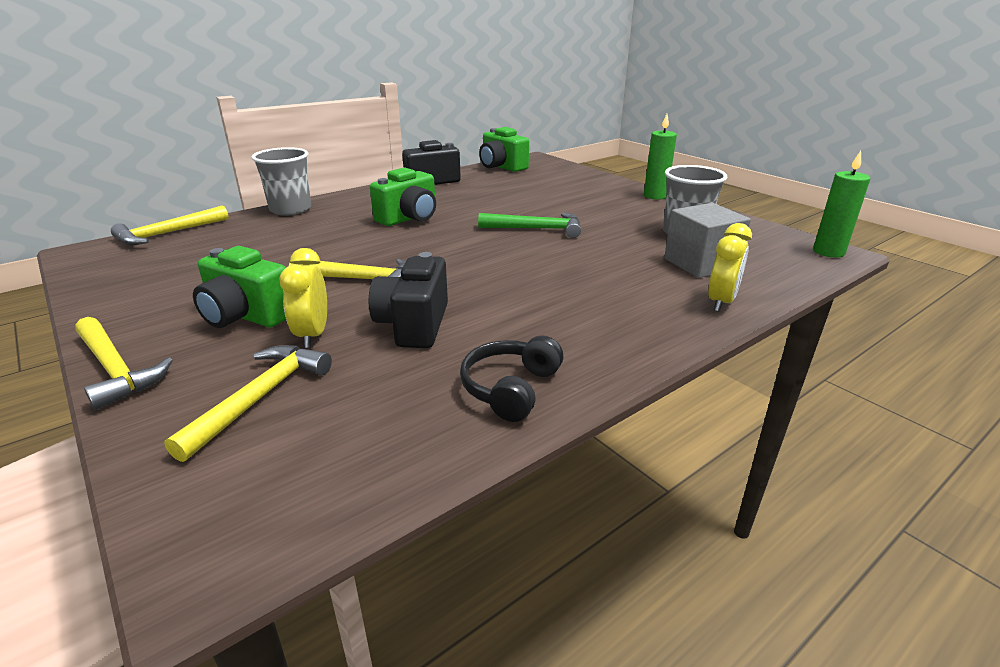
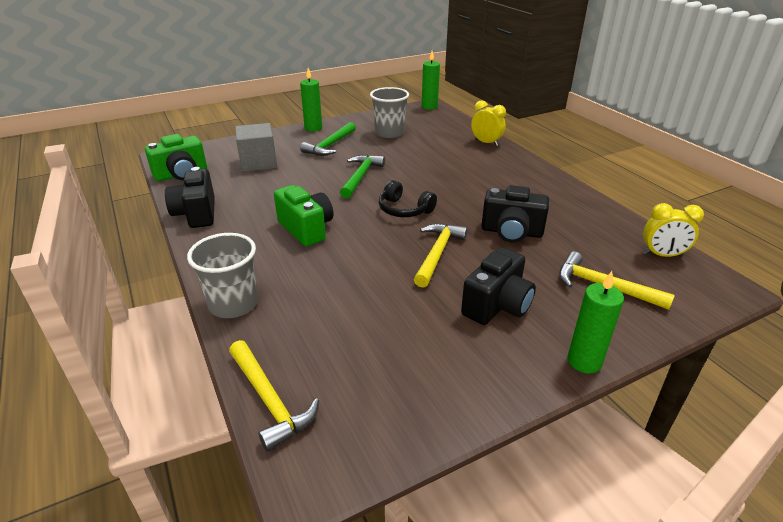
camera: 80 degrees left, 5 degrees up
(115, 370) = (584, 361): yellow hammer -> green candle
(246, 316) = (497, 305): green camera -> black camera
(313, 335) = (526, 271): yellow clock -> yellow clock (662, 255)
(510, 388) = (578, 207): black headphones -> black headphones (404, 210)
(612, 208) = (330, 145): none -> green hammer
(700, 263) = (437, 138): grey cube -> grey cube (258, 163)

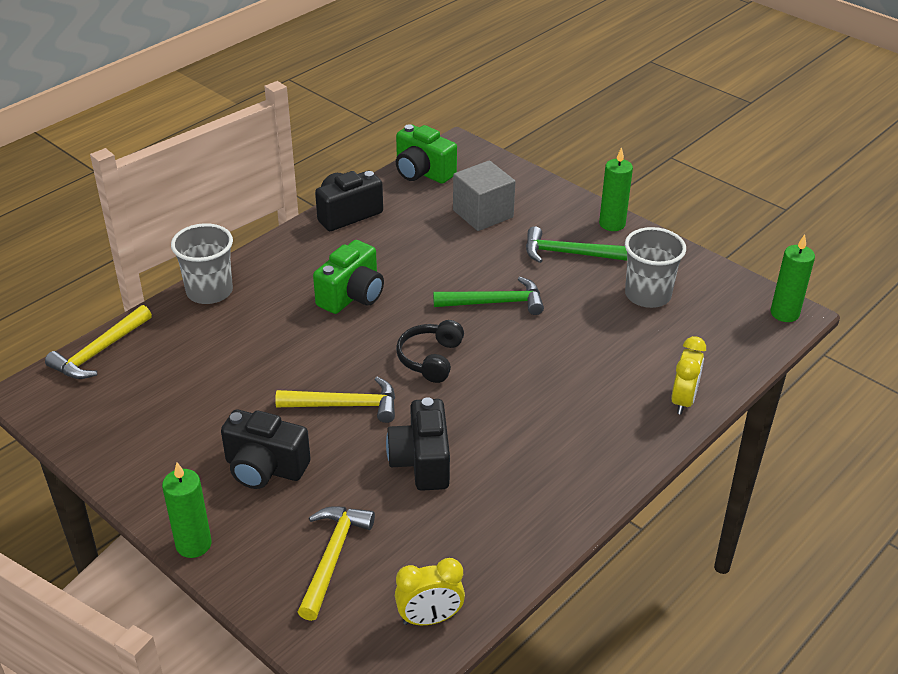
camera: 70 degrees right, 5 degrees up
(662, 255) = (429, 618): yellow clock -> yellow clock turned 90 degrees counterclockwise

